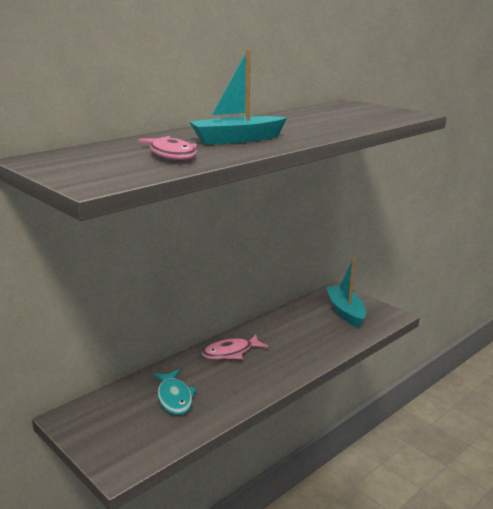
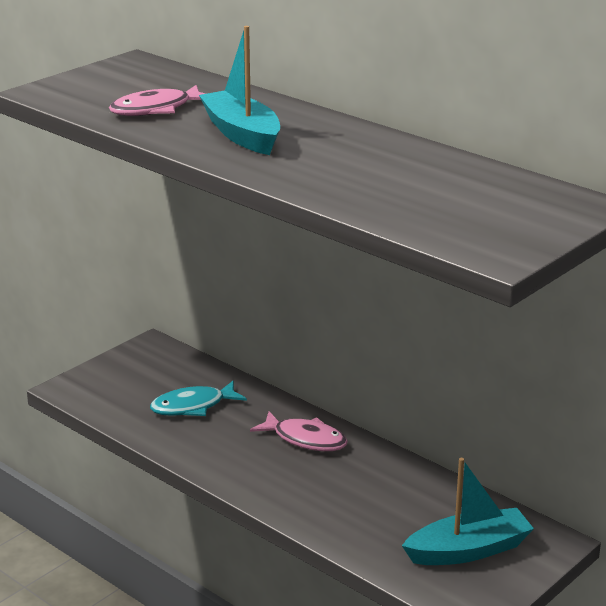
camera: 85 degrees right, 5 degrees up
(231, 352) = (305, 439): pink fish -> pink fish turned 150 degrees clockwise

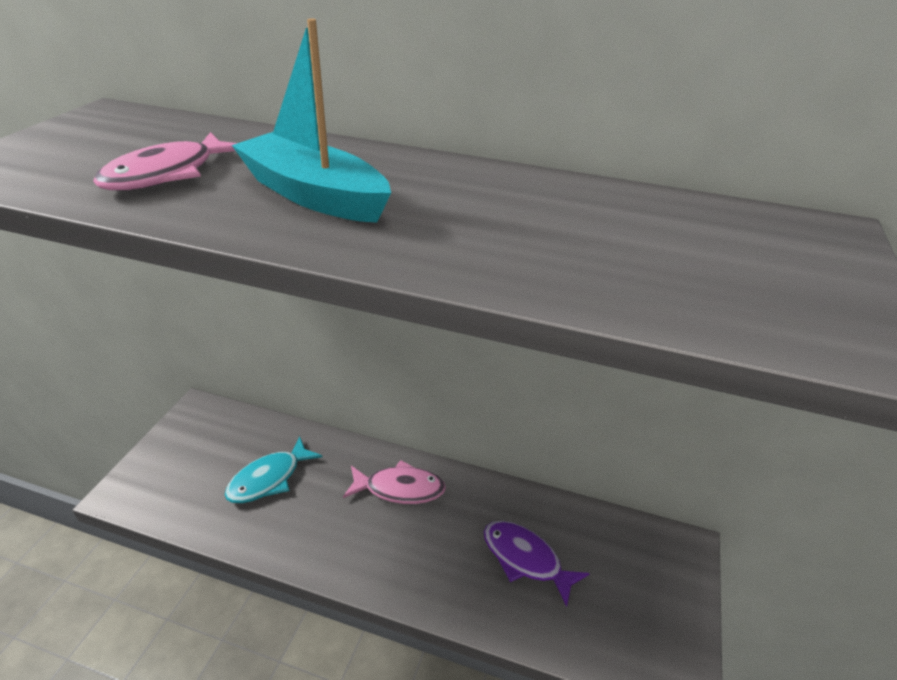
camera: 25 degrees left, 10 degrees up
(390, 510) = (525, 559): none -> purple fish
(468, 550) = (625, 589): turquoise boat -> none

